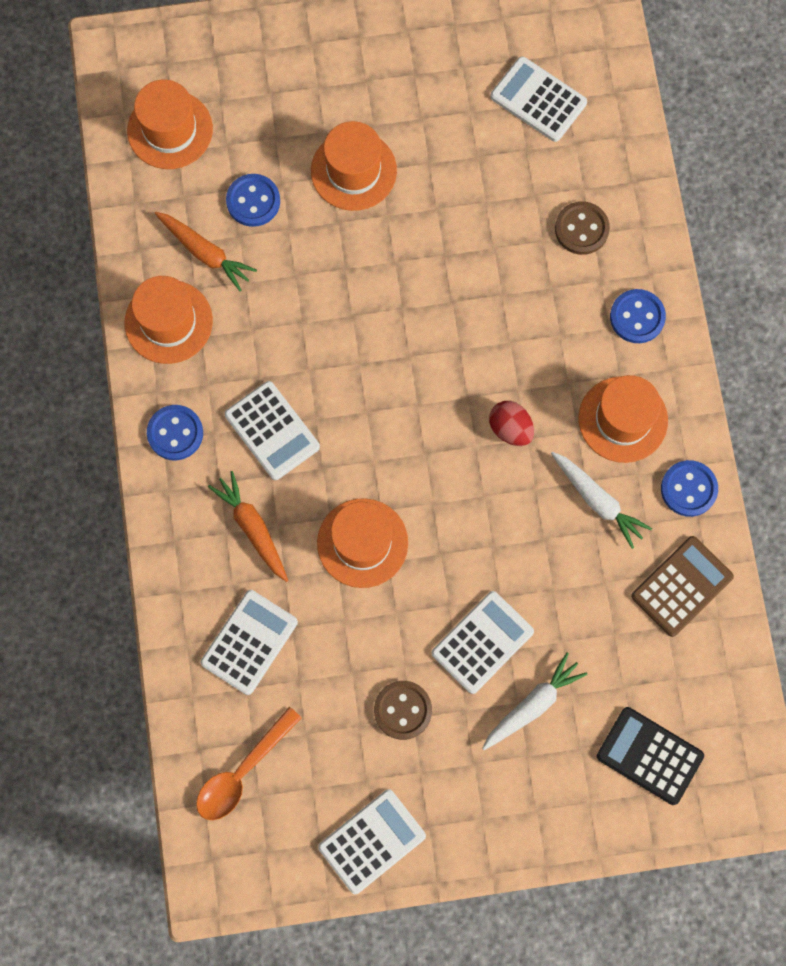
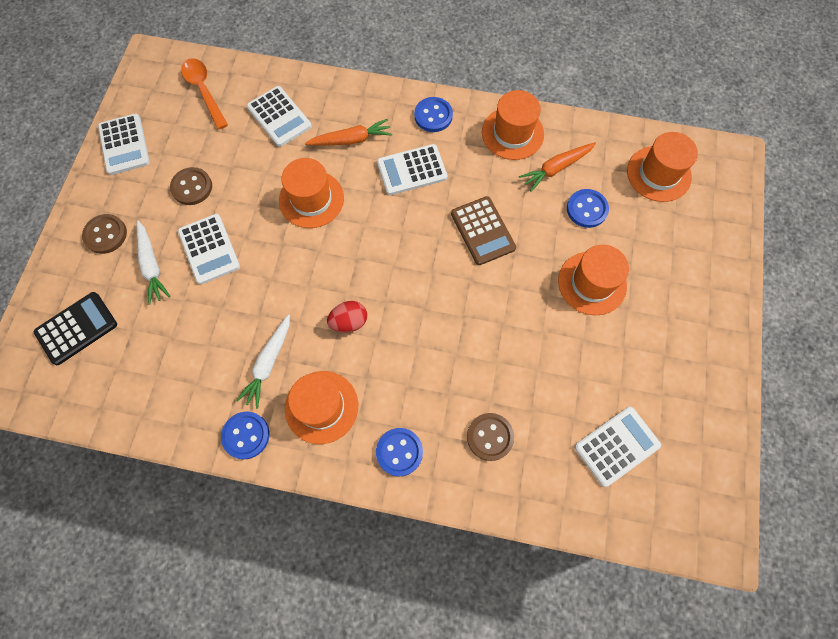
camera: 110 degrees right, 5 degrees down
(514, 790) = (105, 235): none -> brown button
(597, 501) = (268, 363): white carrot -> white carrot turned 45 degrees counterclockwise
(681, 586) = (177, 399): brown calculator -> brown calculator (483, 231)

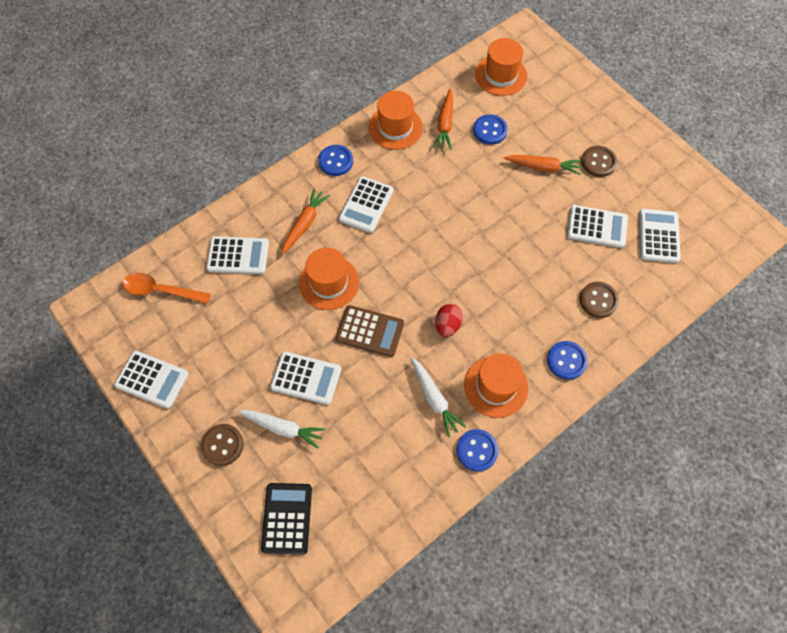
camera: 50 degrees left, 5 degrees down
(192, 187) = (240, 355): brown button -> brown button (598, 162)
(483, 231) = (452, 198): brown calculator -> brown calculator (370, 331)
(571, 379) = (597, 227): none -> white calculator
(592, 283) = (543, 167): orange hat -> orange carrot

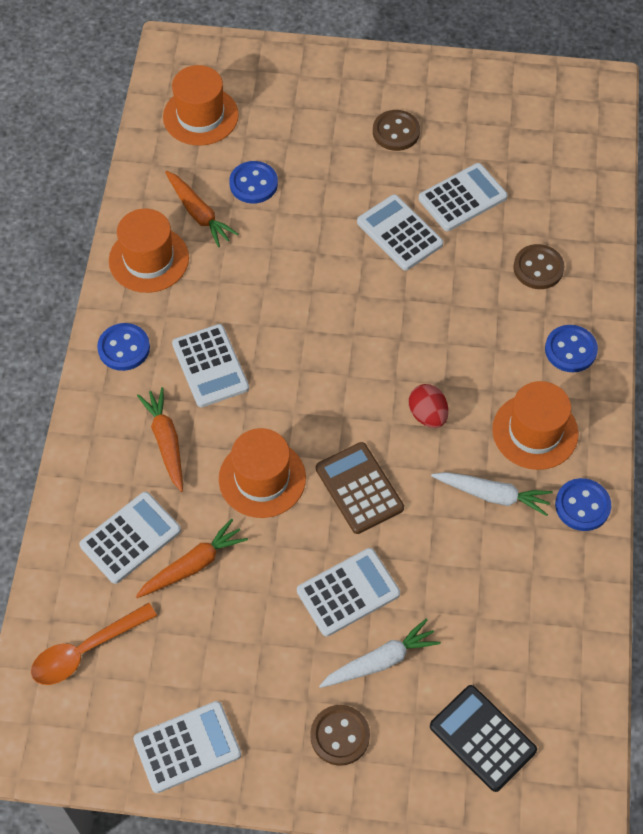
camera: 45 degrees left, 5 degrees down
(370, 331) = (359, 488): brown calculator -> brown calculator turned 90 degrees counterclockwise
(543, 167) = (348, 179): orange carrot -> orange carrot (193, 565)
(658, 236) = (526, 161): white calculator -> white calculator (399, 233)

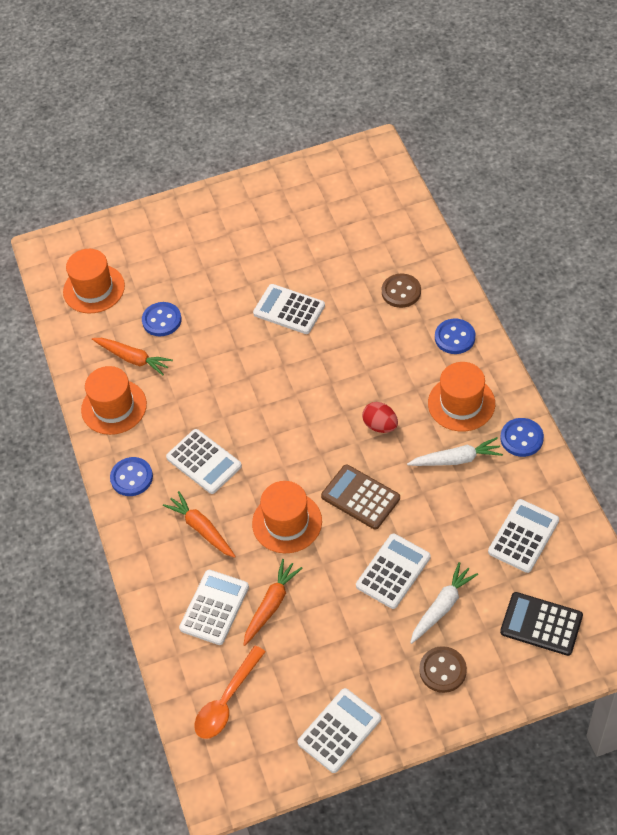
camera: 20 degrees left, 5 degrees down
(396, 132) = (246, 240): brown button -> none
(462, 198) = (320, 266): white calculator -> white calculator (523, 536)

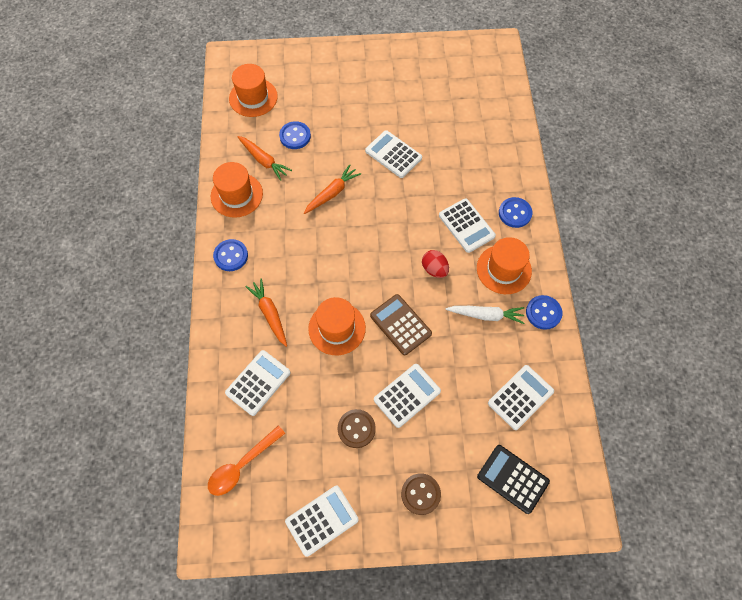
camera: 10 degrees right, 10 degrees up
(204, 462) = (289, 259): white calculator -> white calculator (466, 226)
(271, 605) = (302, 394): orange carrot -> orange carrot (332, 193)
(401, 292) = (484, 164): brown button -> brown button (356, 429)
(442, 607) = (437, 438): white carrot -> none

